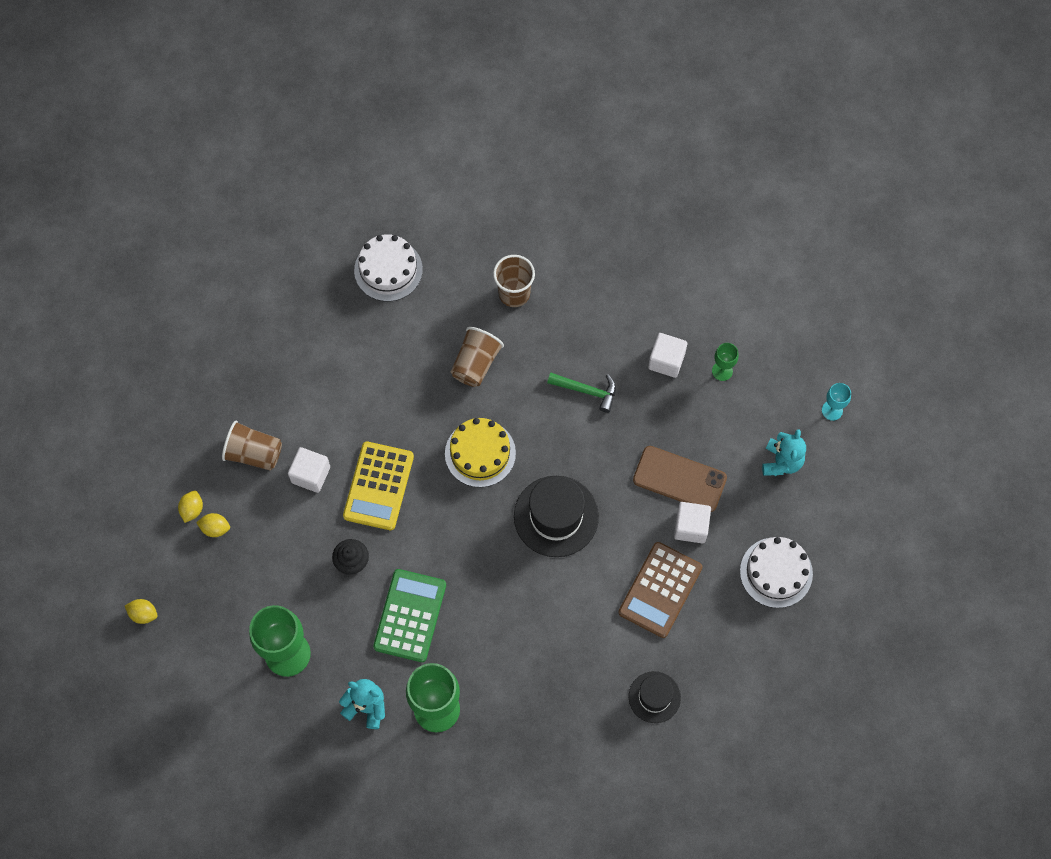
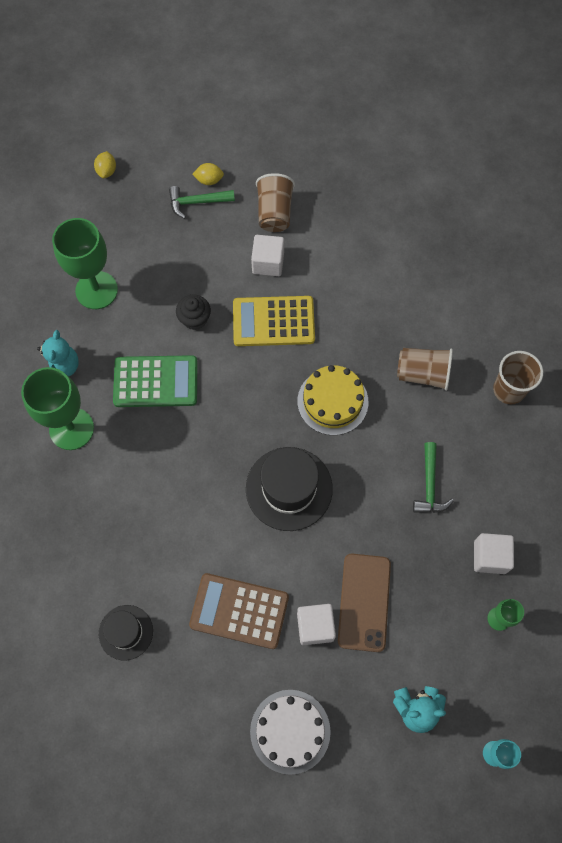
camera: 75 degrees right, 0 degrees up
(215, 528) = (197, 202): yellow lemon -> green hammer
(388, 270) = (490, 272): white cake -> none

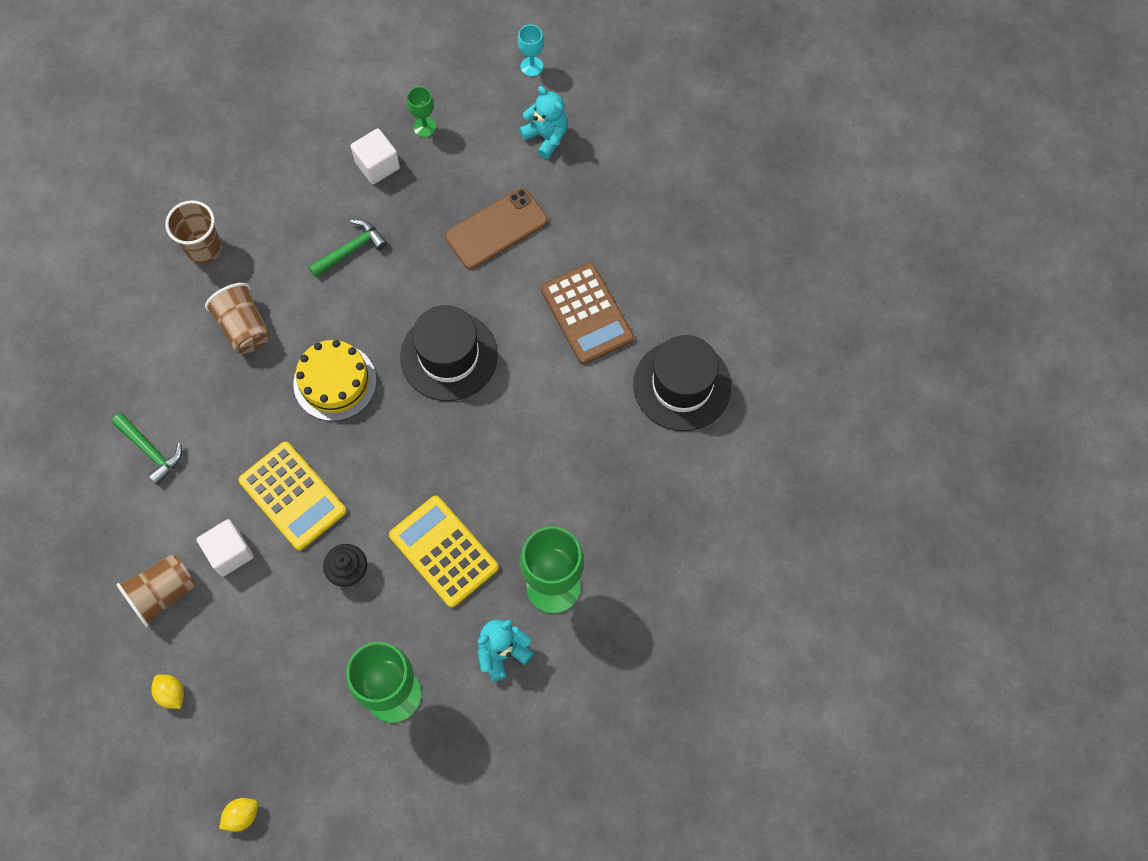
camera: 130 degrees left, 0 degrees up
(126, 632) = (682, 385): black hat -> black hat, size x1.68
(155, 382) = (443, 551): green calculator -> yellow calculator
(197, 202) = (210, 683): green hammer -> green hammer (151, 451)
(290, 731) = (643, 209): white cake -> none
(315, 626) = (548, 249): white cube -> none

